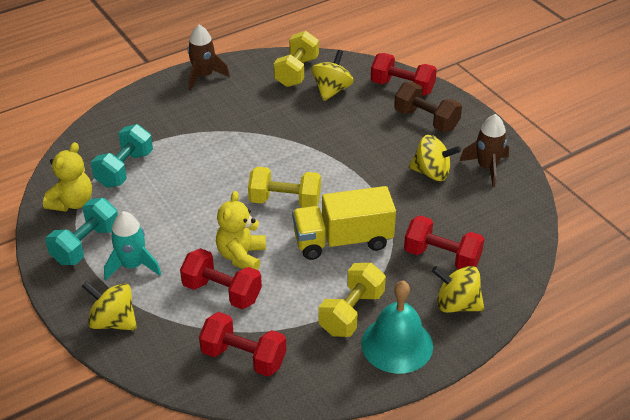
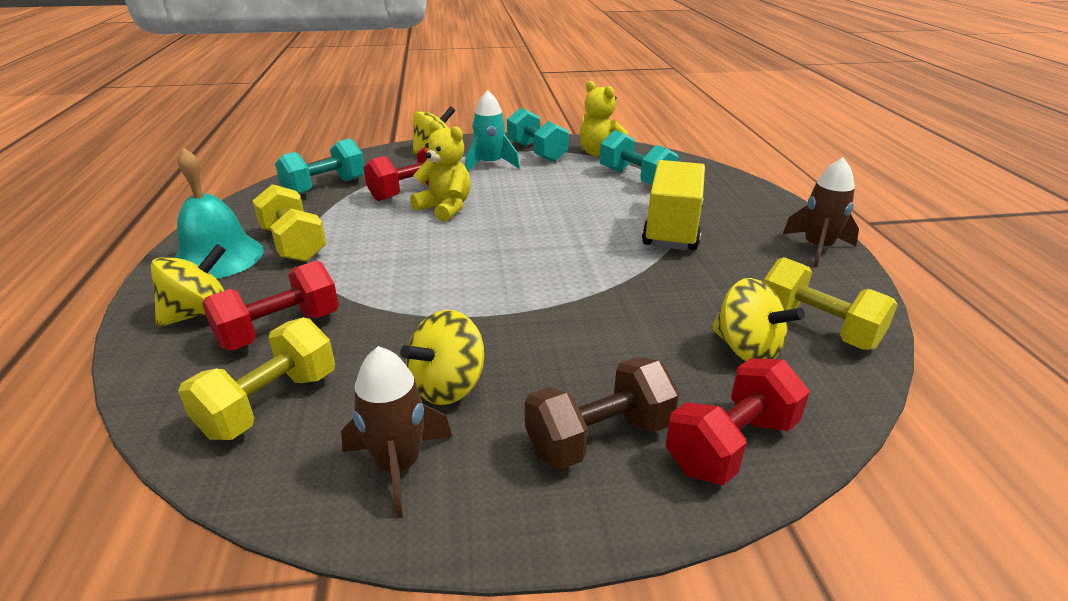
camera: 115 degrees right, 10 degrees down
(243, 357) = (325, 187): red dumbbell -> turquoise dumbbell
(285, 201) = (505, 247): yellow dumbbell -> yellow dumbbell (270, 404)
(342, 240) = (399, 267): yellow truck -> yellow truck (672, 228)

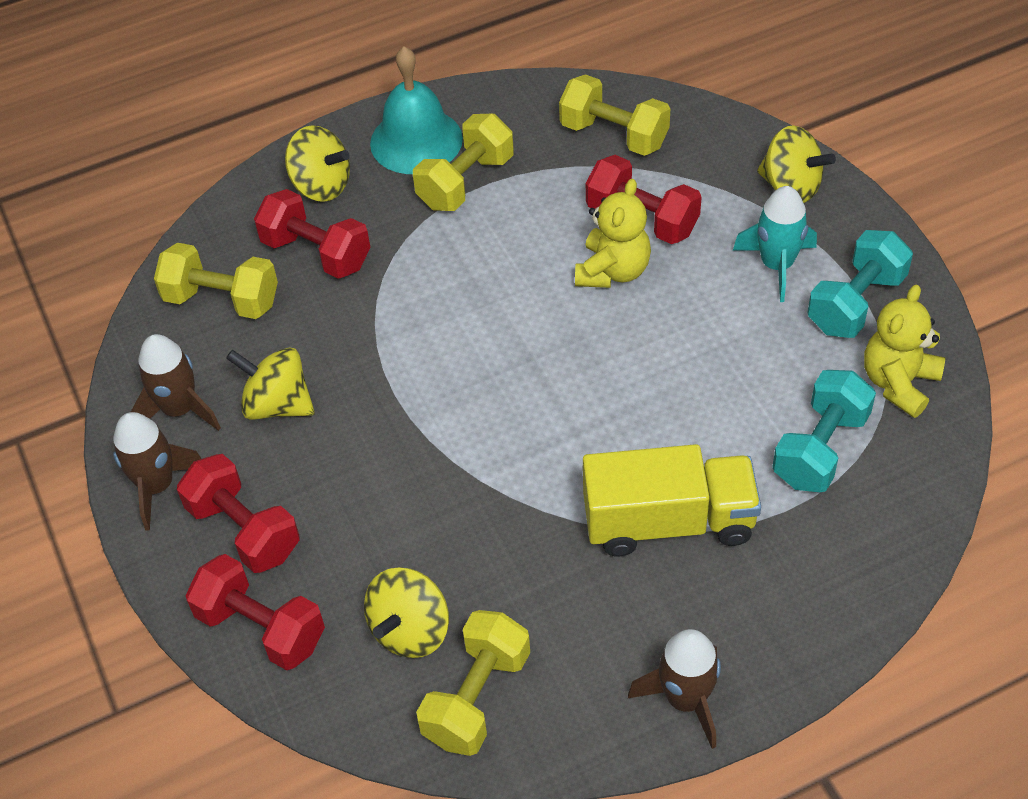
camera: 75 degrees right, 20 degrees up
(325, 187) = (614, 135): turquoise dumbbell -> yellow dumbbell
(501, 506) = (157, 486): none -> brown rocket
(599, 438) = (244, 530): brown dumbbell -> red dumbbell

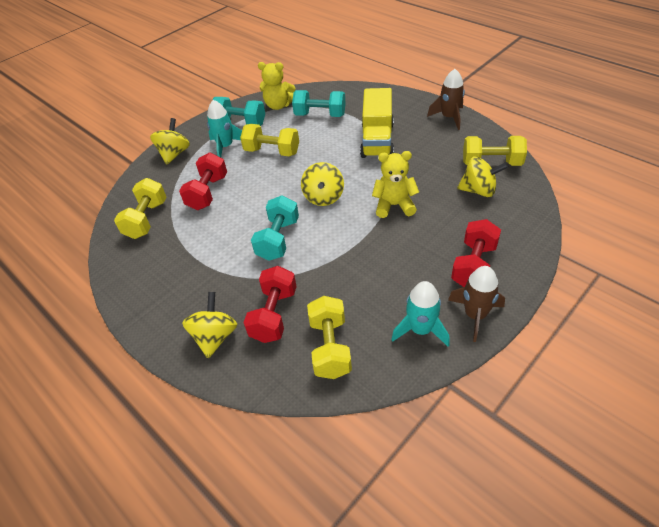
camera: 110 degrees left, 5 degrees down
(180, 410) = (420, 329): brown rocket -> turquoise rocket
(261, 628) = (517, 237): red dumbbell -> none
(277, 404) = (391, 285): yellow spinning top -> yellow spinning top (323, 197)
(416, 140) = (164, 303): turquoise bell -> none
(465, 290) = (278, 239): none -> turquoise dumbbell
(466, 182) = (196, 267): yellow dumbbell -> yellow dumbbell (272, 151)
(613, 271) = (246, 192): yellow teddy bear -> yellow teddy bear (394, 205)
(668, 522) = (377, 140): yellow truck -> yellow truck turned 150 degrees counterclockwise

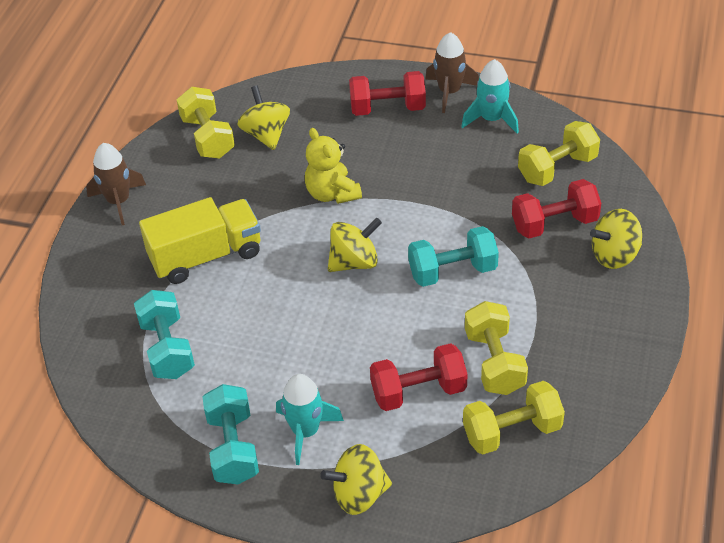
camera: 120 degrees left, 0 degrees up
(272, 151) = (288, 364): yellow dumbbell -> yellow dumbbell (494, 362)
(278, 105) = (160, 419): yellow teddy bear -> none

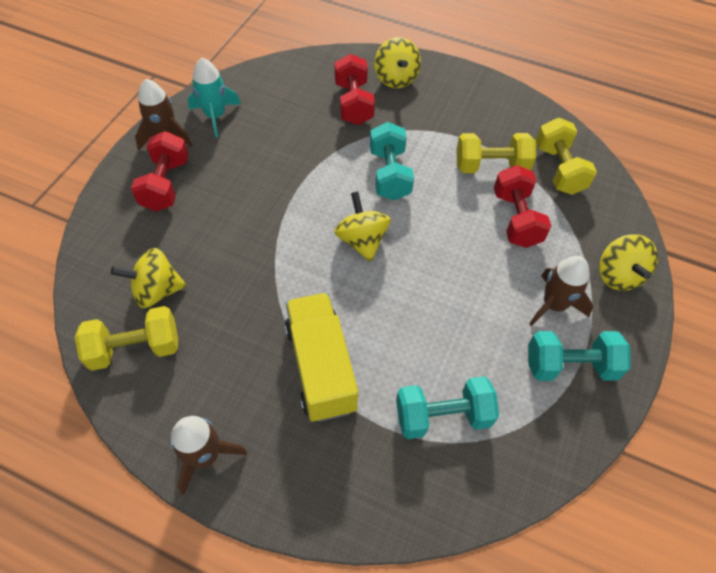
camera: 85 degrees left, 10 degrees up
(306, 431) = (553, 305): turquoise rocket -> brown rocket
(332, 193) = (267, 245): yellow teddy bear -> none
(557, 168) = (292, 89): yellow dumbbell -> none

